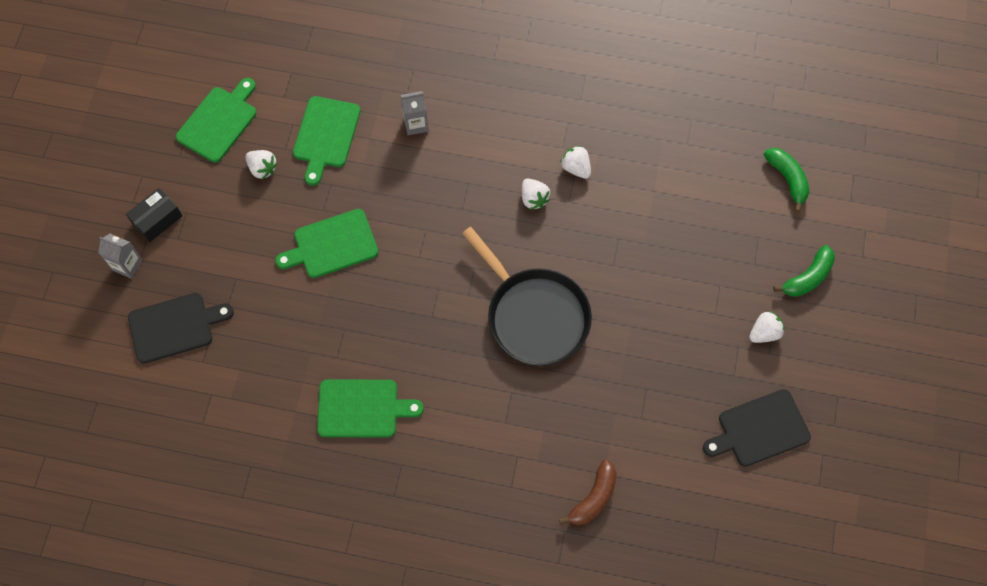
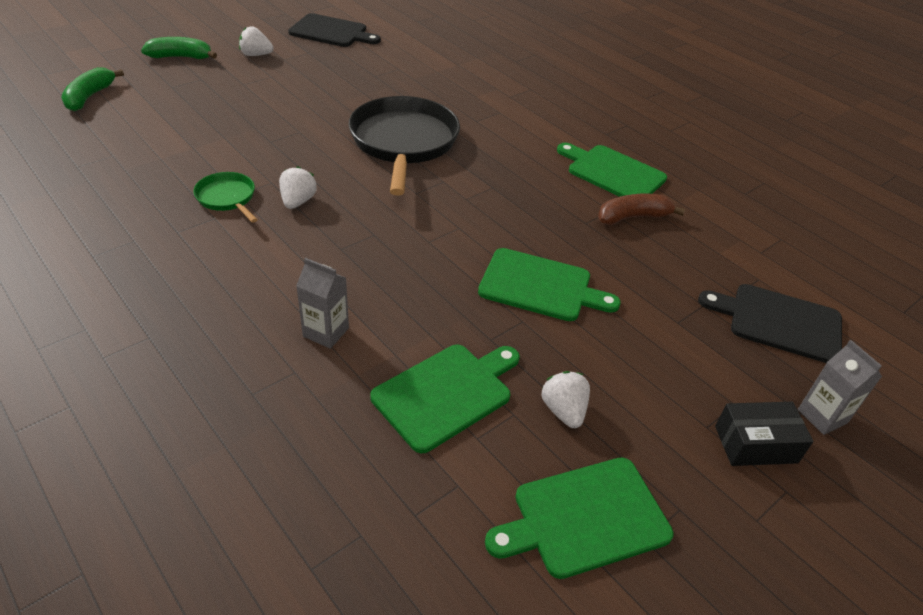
camera: 145 degrees left, 25 degrees down
(576, 168) = (227, 198): white strawberry -> green pan
(593, 498) = (478, 61): brown banana -> brown banana (632, 217)

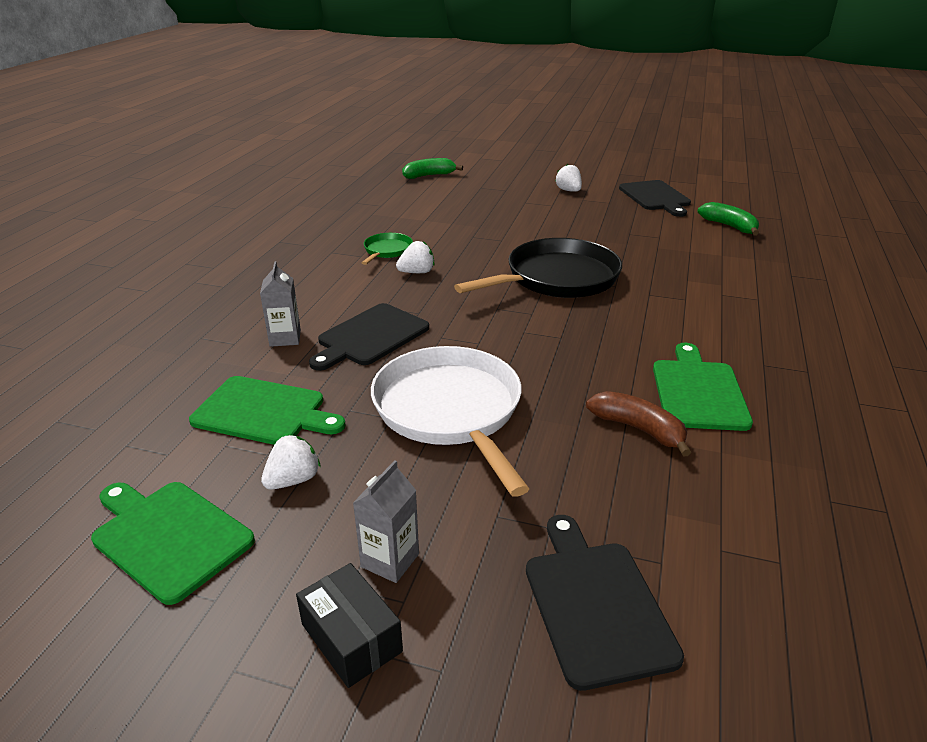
camera: 60 degrees right, 10 degrees down
(181, 57) = (519, 175): green banana -> green banana (729, 226)
(384, 278) = (370, 336): none -> black cutting board
(540, 286) = (450, 410): green cutting board -> white pan
(822, 416) = (452, 695): grey carton -> grey carton (390, 560)

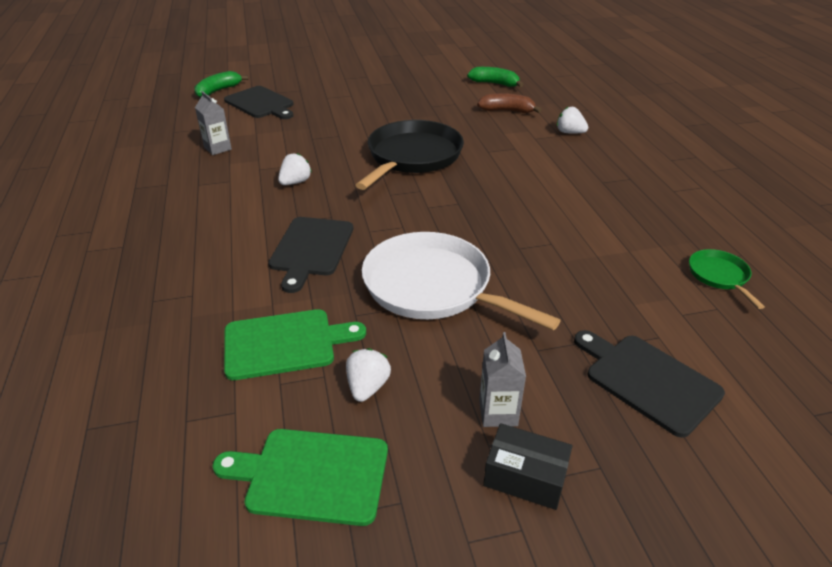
camera: 30 degrees left, 5 degrees up
(285, 338) = (236, 275): grey carton -> grey carton (218, 148)
(387, 250) = (249, 170): green pan -> green pan (719, 276)
(568, 191) = (352, 79): white strawberry -> white strawberry (569, 132)
(638, 429) = (569, 254): brown banana -> brown banana (507, 111)
(655, 197) = (423, 71): black cutting board -> black cutting board (261, 103)
(698, 391) = (581, 214): green cutting board -> none

